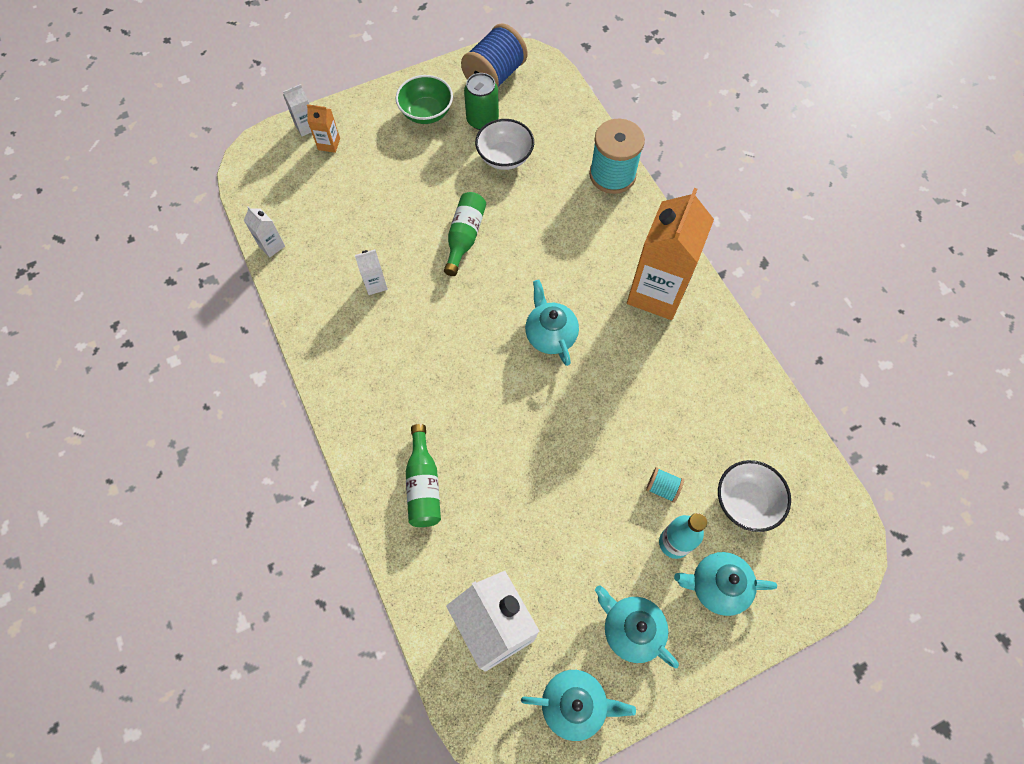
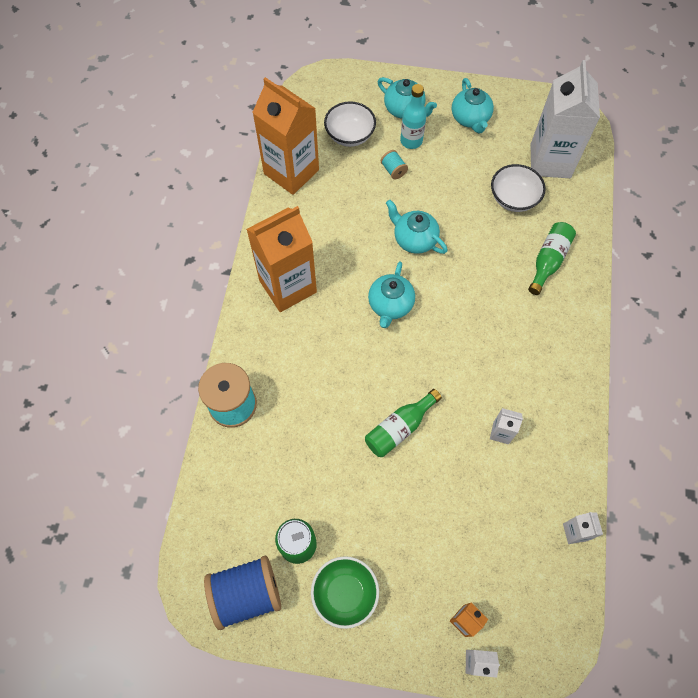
camera: 145 degrees left, 0 degrees up
(505, 157) = (308, 486): white bowl -> white bowl (513, 198)
(575, 704) = (527, 107): turquoise teapot -> turquoise teapot (414, 239)
(763, 412) = (291, 172): none -> orange carton

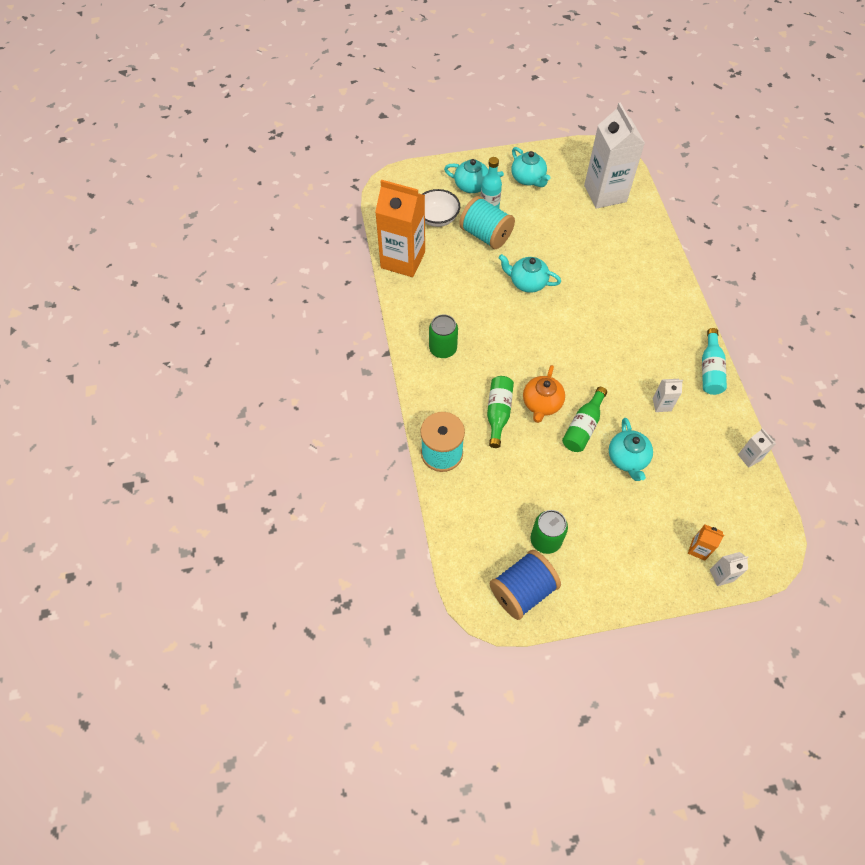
camera: 20 degrees left, 5 degrees down
(288, 286) = (443, 349): orange carton -> green can
(345, 593) = (599, 562): green bowl -> none
(366, 385) = (542, 404): none -> orange teapot
(390, 305) = (532, 337): turquoise teapot -> turquoise teapot (627, 458)
(393, 170) = (486, 235): turquoise spool -> turquoise spool, size x2.20
(513, 198) = (590, 229): white bowl -> none
(548, 261) = (638, 268): green bottle -> green bottle (498, 413)
(577, 410) = (710, 369): none -> turquoise bottle

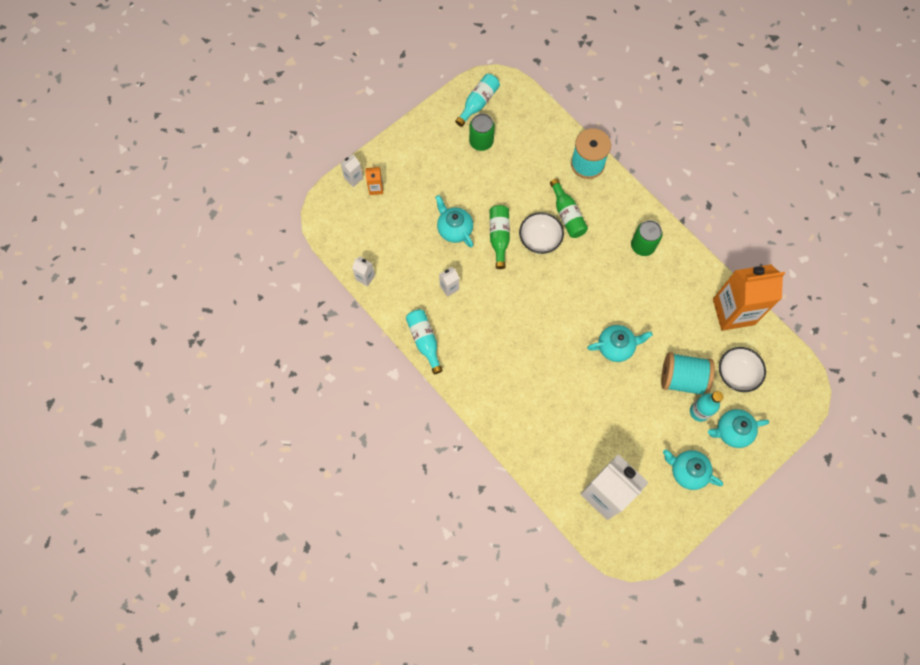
camera: 150 degrees right, 10 degrees up
(522, 591) = (478, 103): blue spool -> turquoise bottle
(542, 404) = (540, 239): orange teapot -> white bowl

